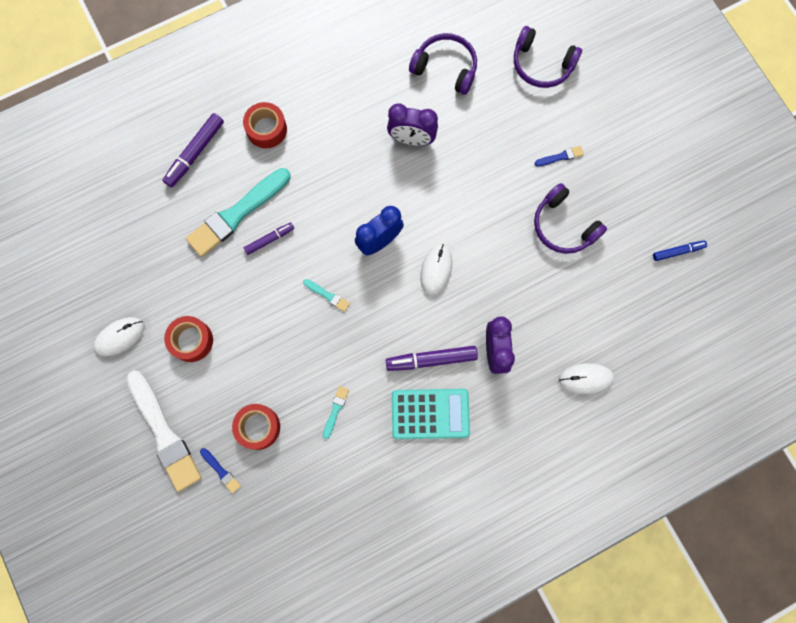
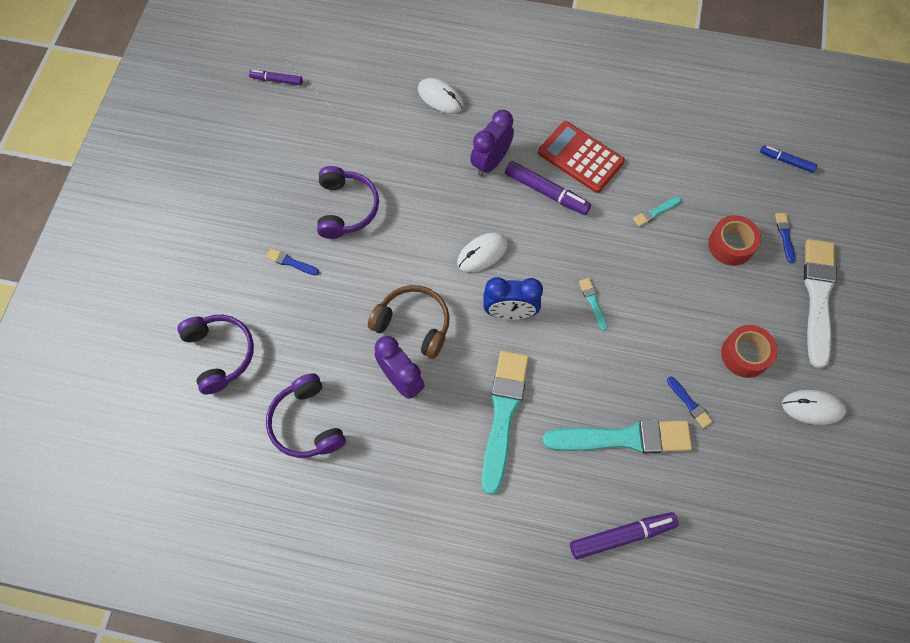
camera: 140 degrees left, 10 degrees down
(208, 273) = (689, 403): none -> blue brush
(266, 129) = (530, 502): red tape -> none
(269, 239) = (609, 390): purple marker -> purple marker (276, 80)
(327, 168) = (503, 415): none -> turquoise brush
(430, 414) = (580, 157): turquoise calculator -> red calculator
(437, 181) = (413, 324): none -> brown headphones
(678, 251) = (281, 126): blue marker -> blue marker (786, 161)

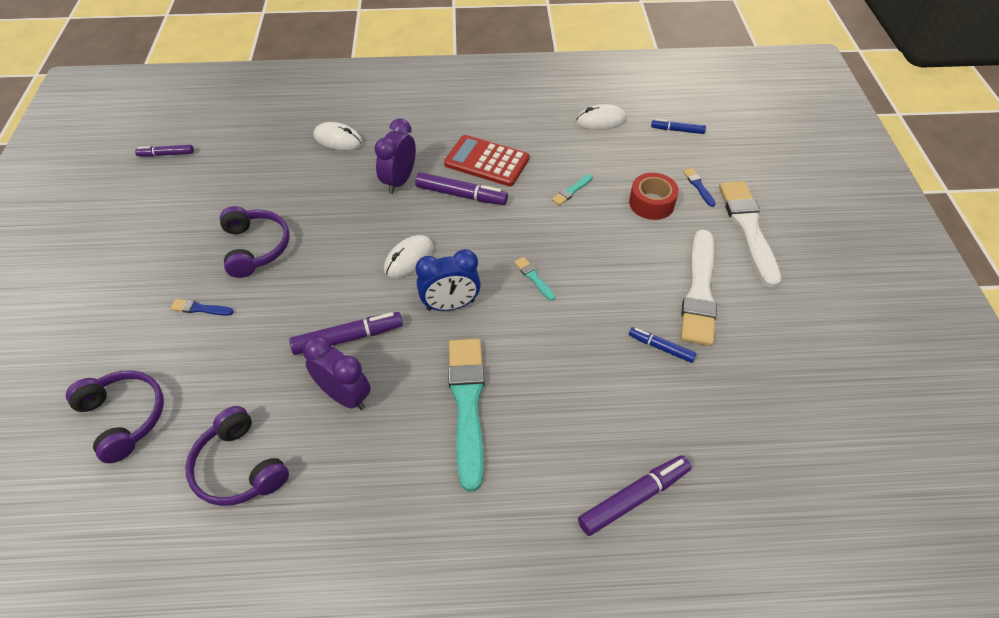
camera: 15 degrees left, 15 degrees down
(413, 324) = (348, 338): brown headphones -> purple marker
(623, 438) = (603, 397): turquoise brush -> none
(689, 403) = (661, 347): blue brush -> blue marker
(745, 355) = (699, 291): red tape -> white brush
(812, 408) = (782, 323): white mouse -> white mouse (601, 121)

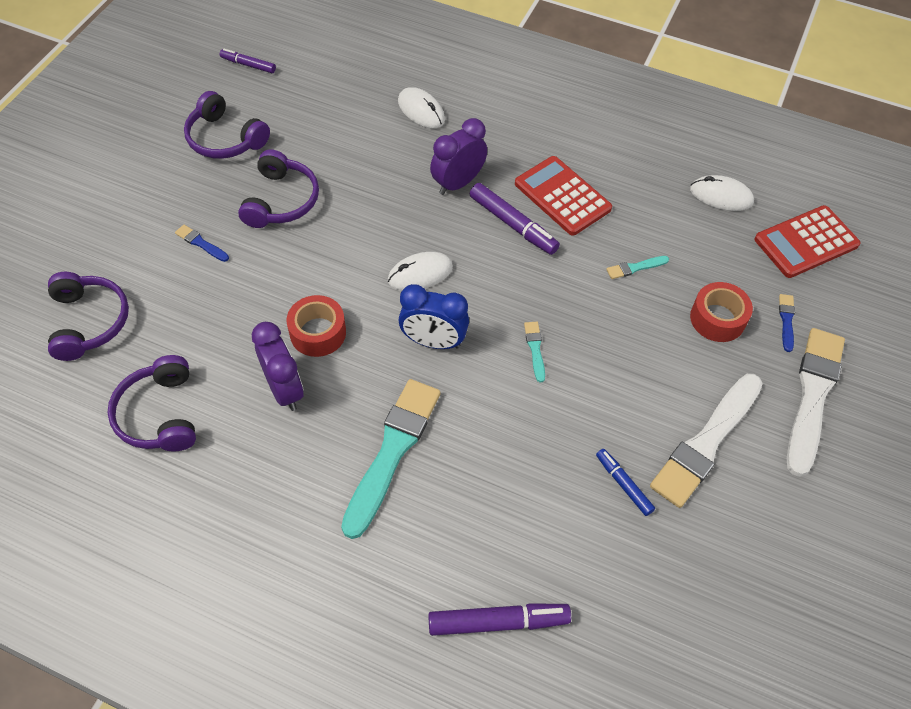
camera: 25 degrees right, 5 degrees up
(176, 218) = (225, 139): none -> purple headphones
(348, 338) = (318, 333): purple marker -> red tape
(677, 130) = (806, 242): blue marker -> red calculator

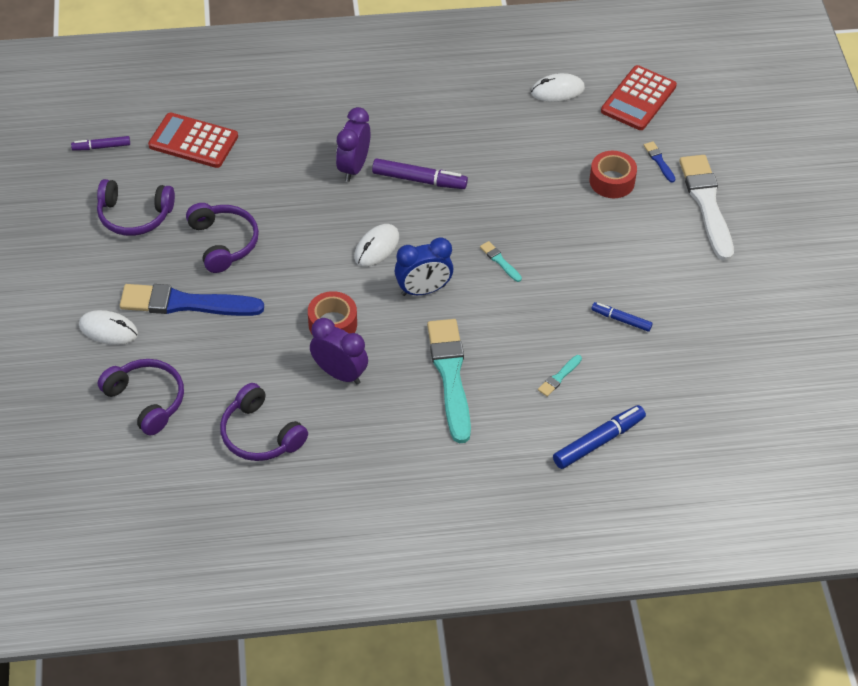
camera: 30 degrees left, 5 degrees down
(201, 243) = (186, 303): blue brush -> blue brush, size x2.39
(421, 111) = (280, 123): white mouse -> white mouse (108, 330)
(498, 622) = (598, 441): purple marker -> blue marker
(562, 196) = (441, 142): red calculator -> red calculator (193, 141)
(635, 268) = (531, 171): turquoise brush -> turquoise brush (559, 377)
(706, 442) = (657, 267): white brush -> none

